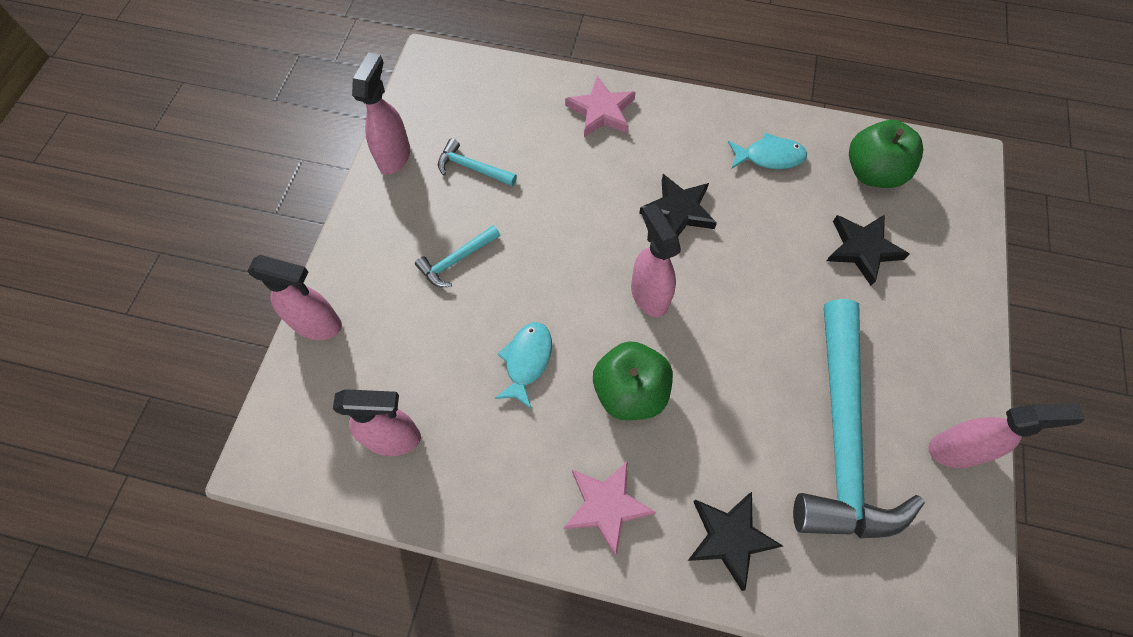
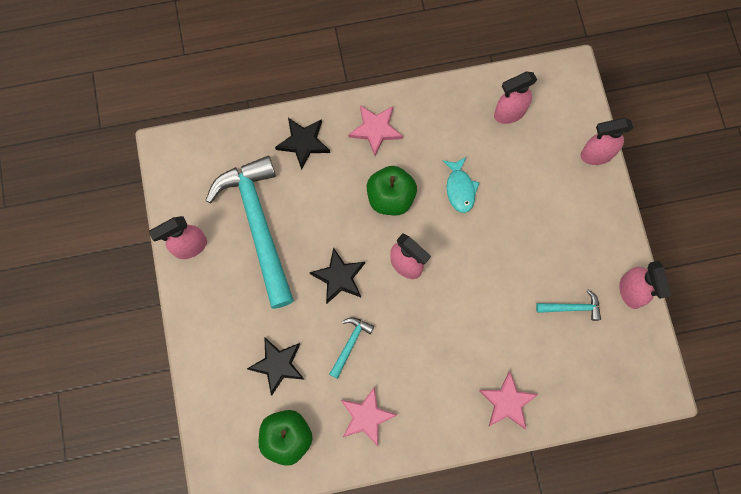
camera: 155 degrees right, 10 degrees up
(456, 260) = (540, 234): turquoise hammer -> turquoise hammer (350, 344)
(678, 210) = (413, 339): black star -> black star (339, 277)
(769, 157) = (366, 417): turquoise fish -> pink star

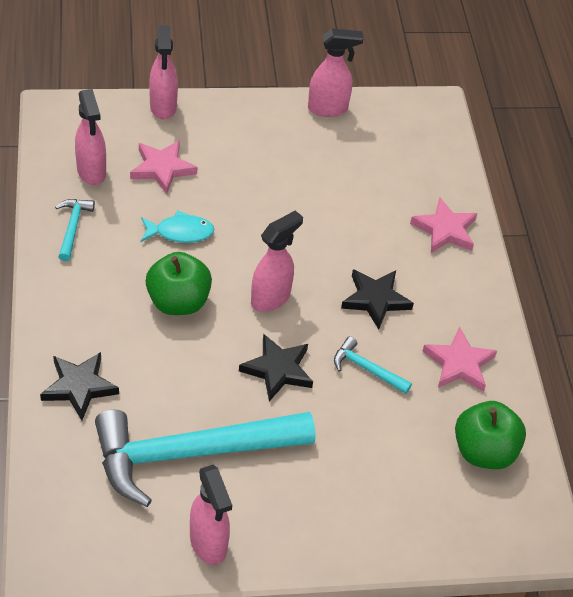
camera: 90 degrees left, 25 degrees down
(278, 365) = (388, 451): black star -> black star (375, 300)
(375, 130) = (80, 305): pink star -> pink star (162, 168)
(572, 308) = (341, 158): turquoise hammer -> turquoise hammer (73, 227)

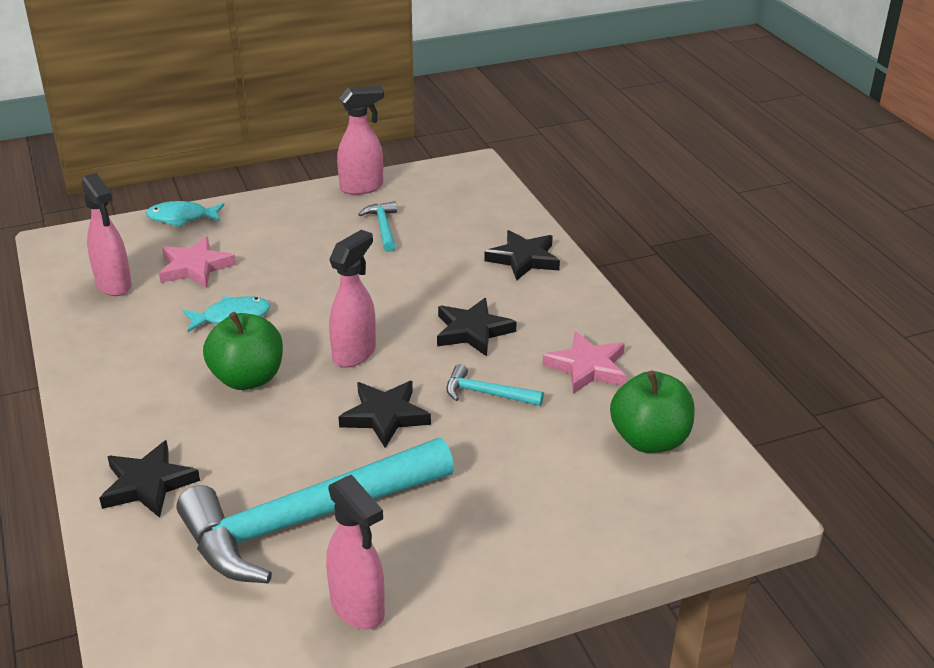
camera: 10 degrees left, 15 degrees down
(73, 227) = (103, 337): turquoise hammer -> turquoise hammer (383, 227)
(163, 107) = (182, 218): pink spray bottle -> turquoise fish
(445, 230) = (523, 259): pink star -> black star

